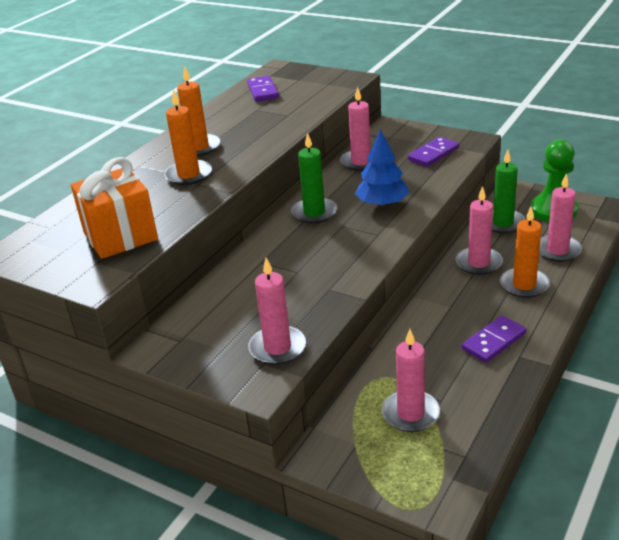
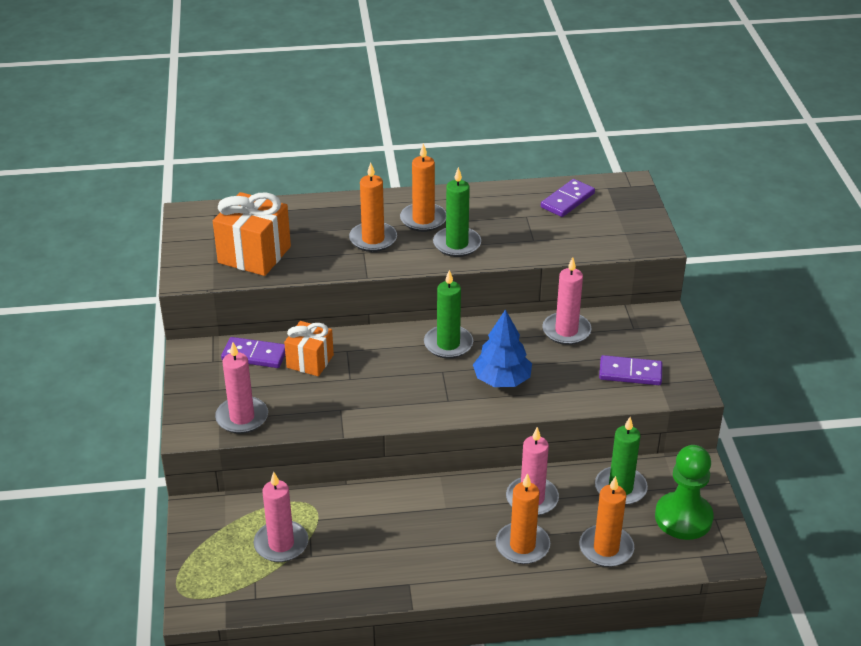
camera: 50 degrees right, 5 degrees up
(249, 143) = (457, 244): none -> green candle
(250, 285) = (310, 361): none -> orange gift
(493, 341) = (416, 558): purple domino -> purple domino (254, 355)
(557, 250) = (606, 548): pink candle -> orange candle

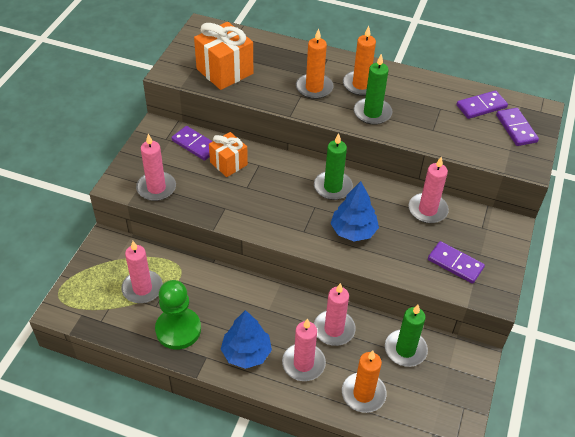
camera: 25 degrees right, 10 degrees up
(452, 561) = (246, 353): none -> blue tree
(522, 546) = (303, 363): orange candle -> pink candle
(617, 211) = (516, 128): none -> purple domino
(683, 518) = (439, 395): green pawn -> green pawn (178, 329)

